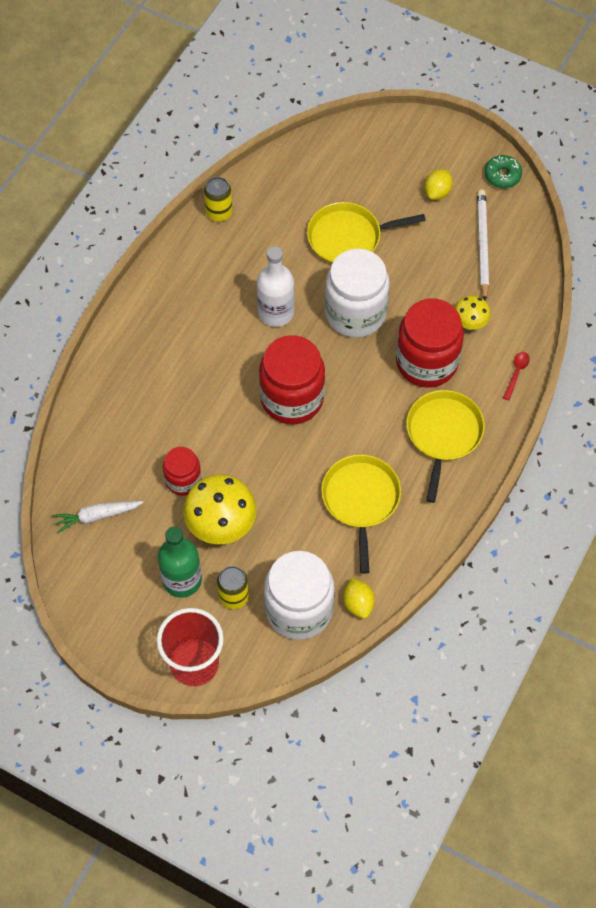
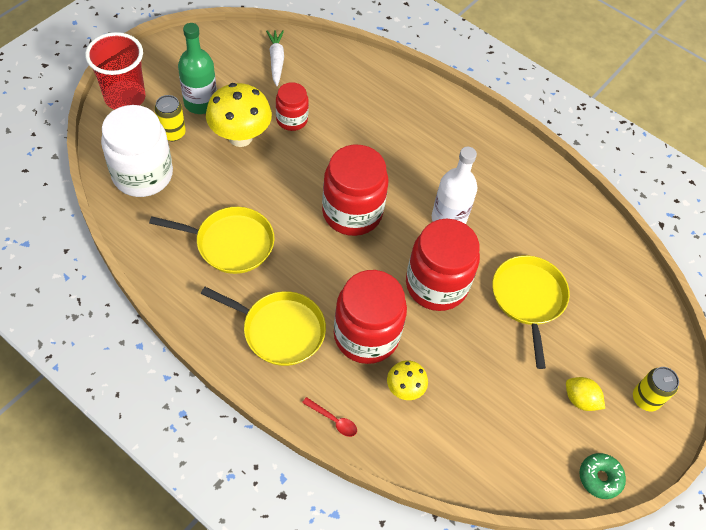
camera: 95 degrees right, 5 degrees down
(219, 213) = (568, 196): yellow can -> yellow can (645, 399)
(355, 313) = (436, 285): white jar -> red jar
(358, 603) = (130, 218): yellow lemon -> none
(482, 245) = (504, 429): white pencil -> none

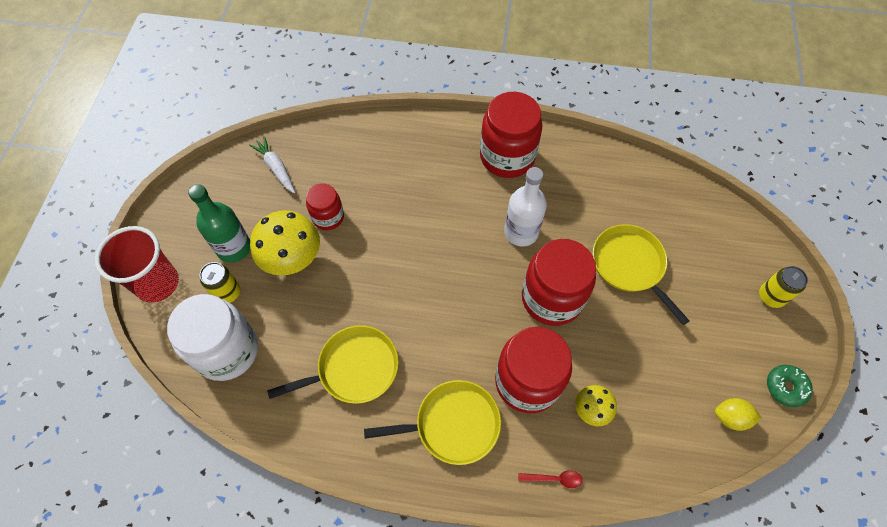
camera: 25 degrees left, 5 degrees up
(352, 212) = (439, 274): red jar -> red jar (507, 157)
(580, 399) = (726, 329): yellow lemon -> yellow lemon (731, 417)

